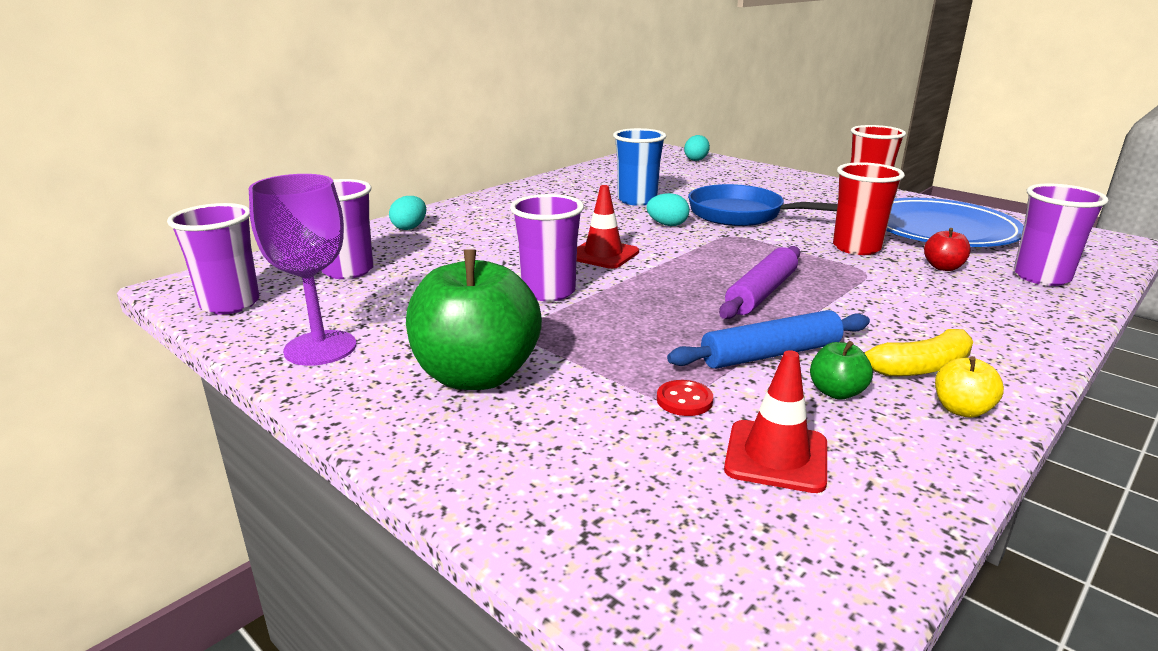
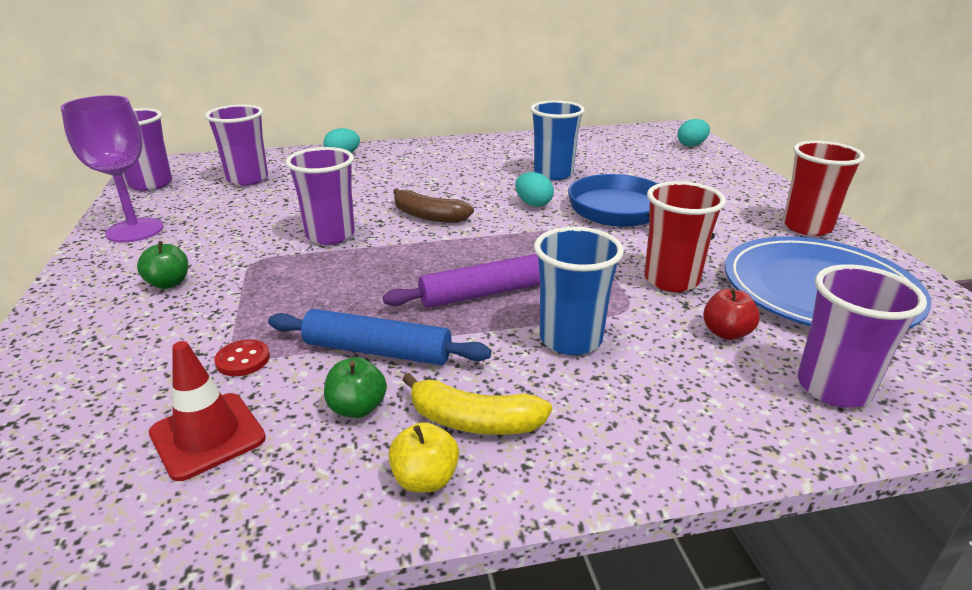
camera: 35 degrees right, 5 degrees up
(476, 376) = (169, 283): green apple -> green apple, size x0.43
(603, 254) = (428, 216): red traffic cone -> brown banana
(872, 301) = (570, 339): none -> blue cup

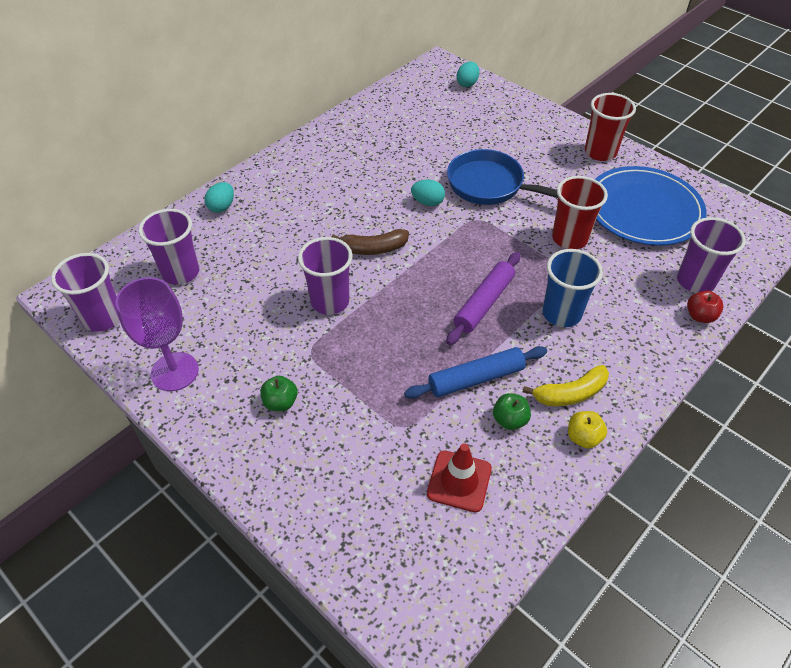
camera: 35 degrees left, 20 degrees up
(243, 360) = (412, 428): red button -> none
(553, 174) = (407, 160): blue cup -> none
(726, 333) = (627, 268): red apple -> red apple (700, 316)

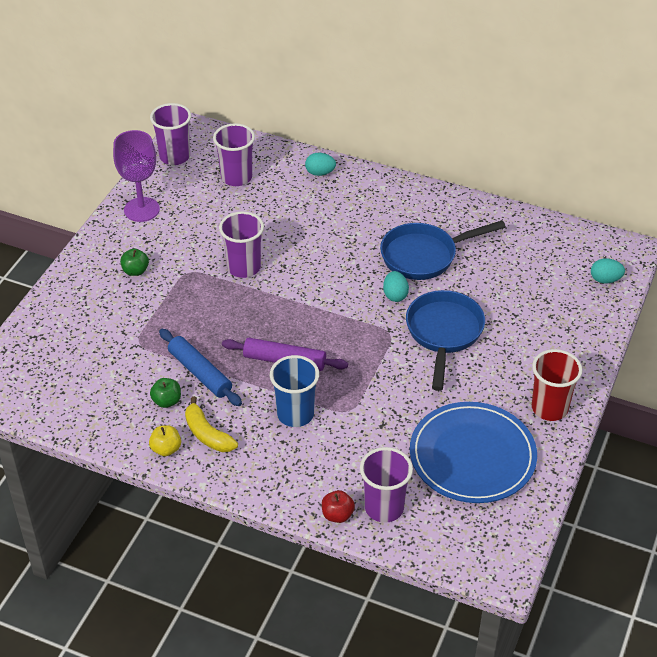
camera: 70 degrees right, 5 degrees down
(373, 249) = (316, 276): brown banana -> none
(385, 170) = (424, 256): none -> blue pan
(459, 481) = (101, 384): red traffic cone -> none
(569, 238) = (397, 404): red cup -> none

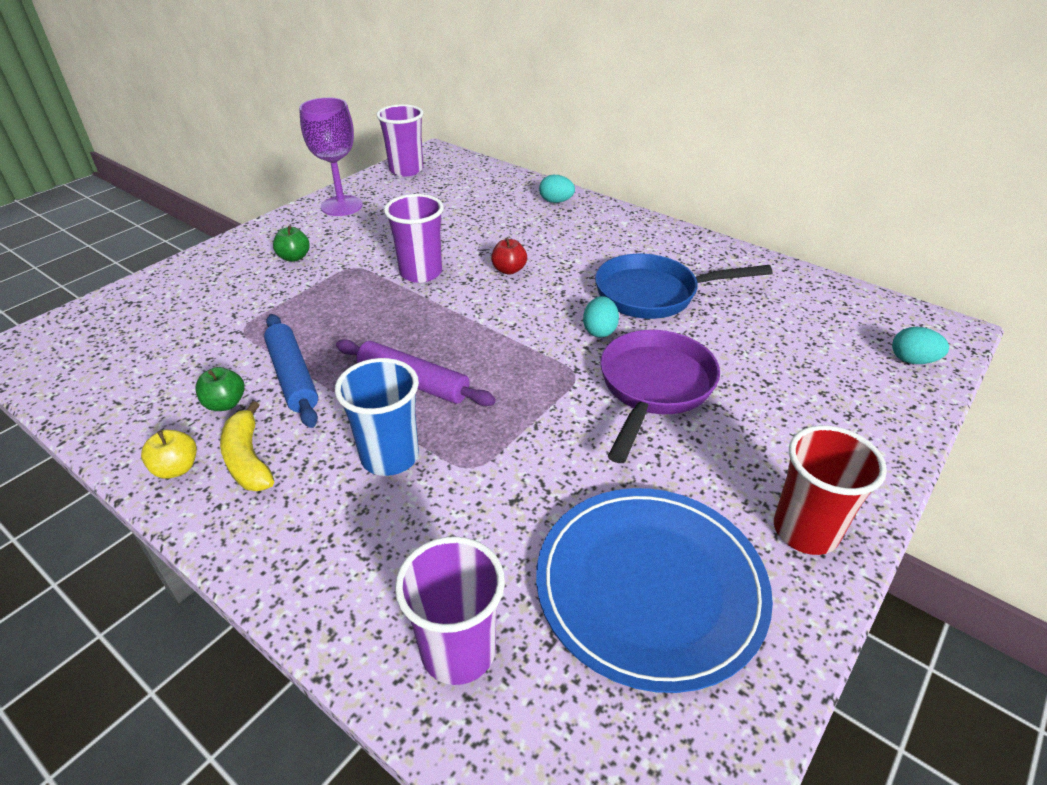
camera: 15 degrees right, 5 degrees down
(236, 177) = (461, 193): purple cup -> none
(337, 515) = (370, 645): red apple -> red apple (509, 270)
(443, 333) = (653, 388): blue pan -> purple pan

